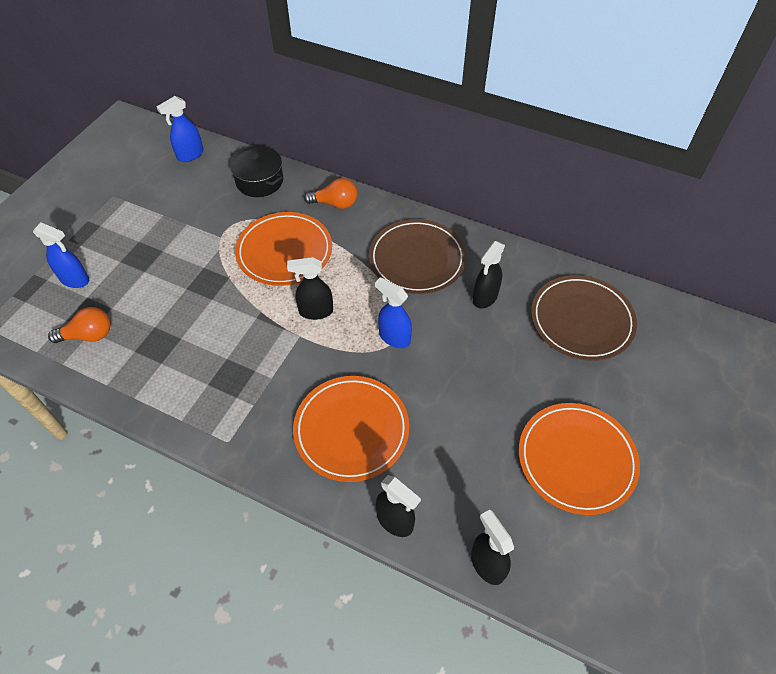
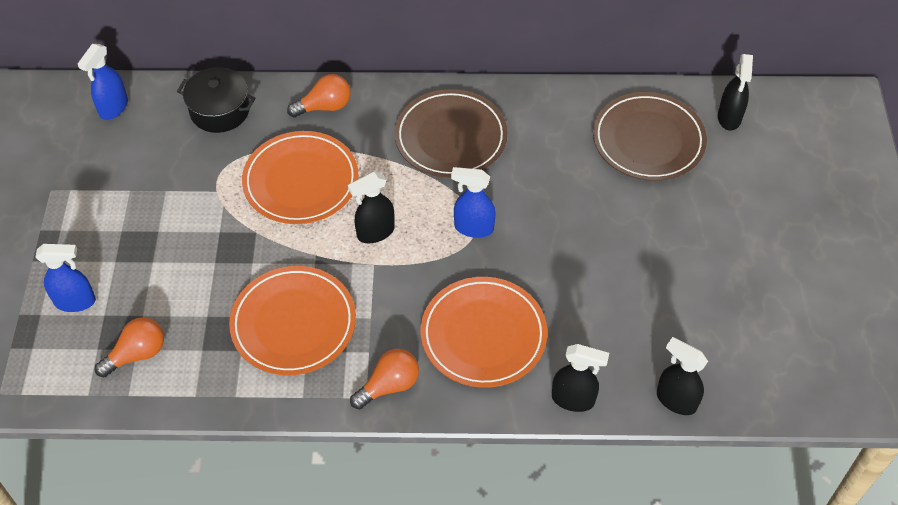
camera: 25 degrees left, 0 degrees up
(252, 440) = (389, 385): none -> orange light bulb
(485, 297) = (542, 152): black spray bottle -> black spray bottle (729, 118)
(576, 459) = (708, 276): orange plate -> orange plate (293, 323)

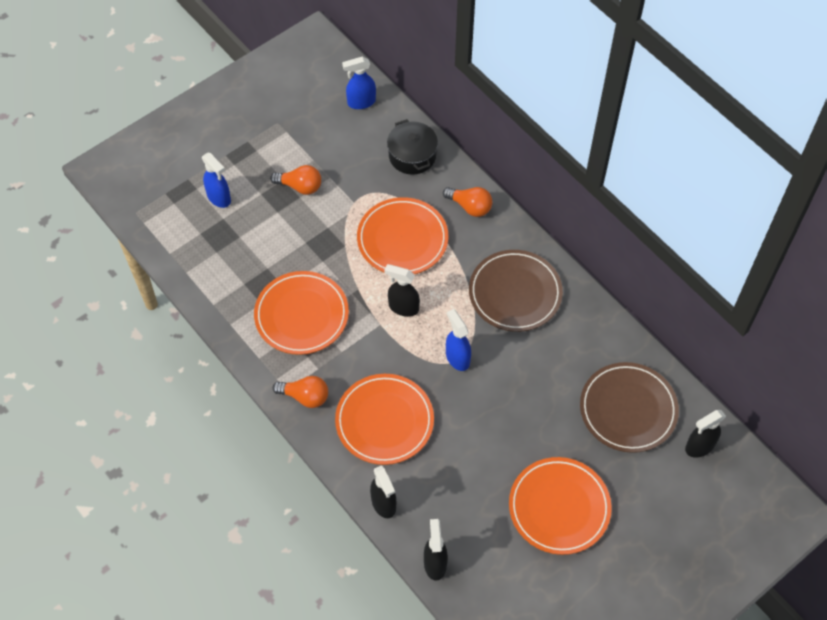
camera: 50 degrees right, 5 degrees up
(137, 354) = (213, 255): orange light bulb -> orange light bulb (300, 186)
(701, 258) = (559, 507): none -> orange plate

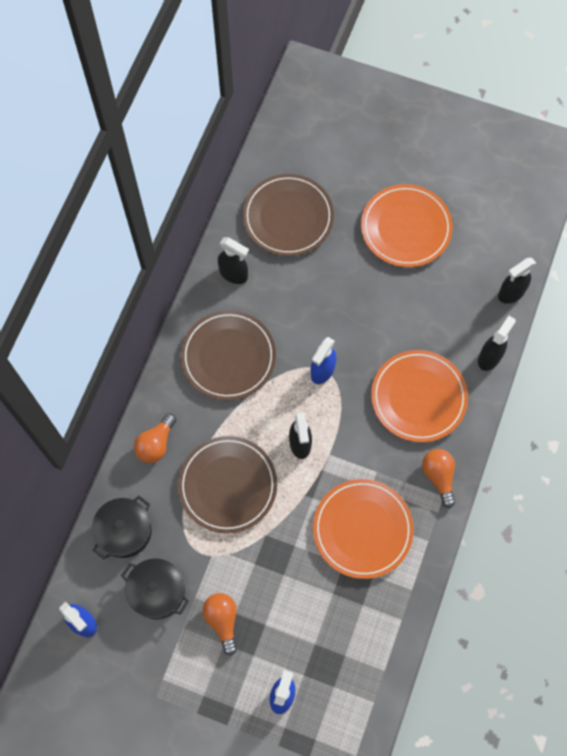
camera: 120 degrees left, 10 degrees up
(351, 156) = (157, 591): none -> black pot
(402, 239) = (228, 485): orange plate -> brown plate
(470, 207) = (156, 444): orange light bulb -> orange light bulb turned 150 degrees counterclockwise
(699, 446) = (289, 154): black spray bottle -> black spray bottle (234, 274)

